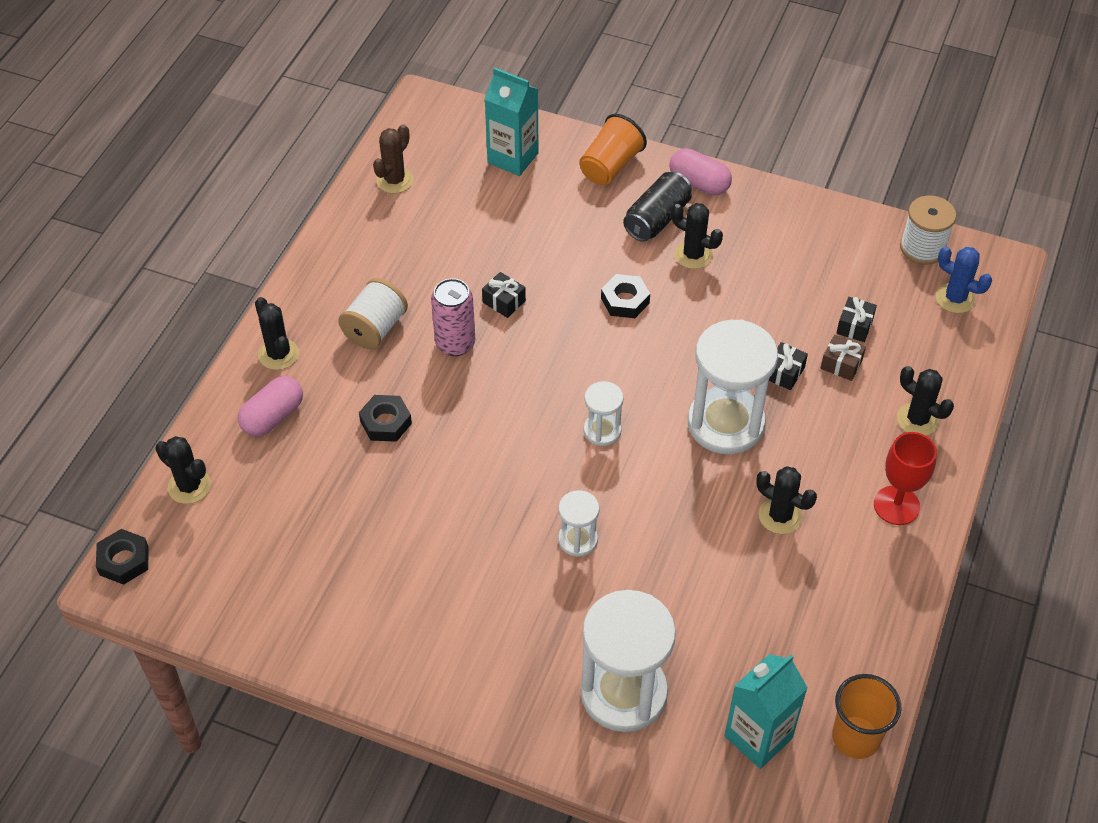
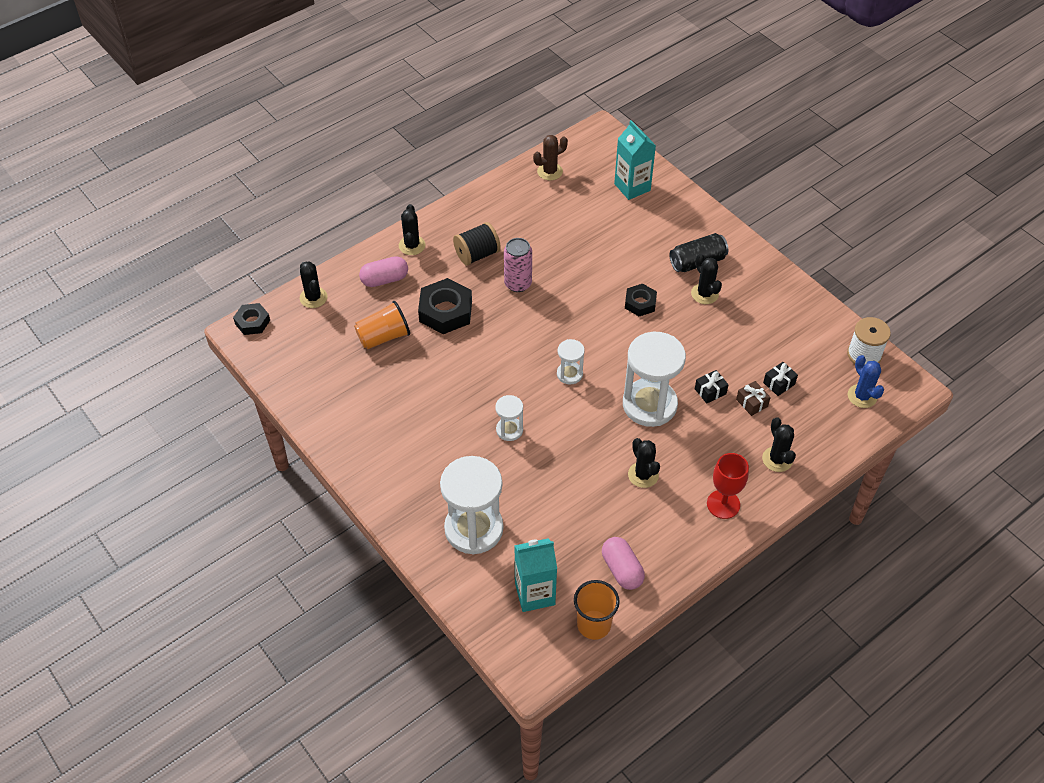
camera: 30 degrees right, 0 degrees up
(375, 328) = (477, 254): white spool -> black spool
(385, 422) = (445, 311): black nut -> black nut, size x1.67
(504, 301) = (564, 271): black gift -> none
(610, 166) = (691, 217): orange cup -> orange cup (383, 337)
(699, 183) = (741, 251): pink capsule -> pink capsule (622, 570)

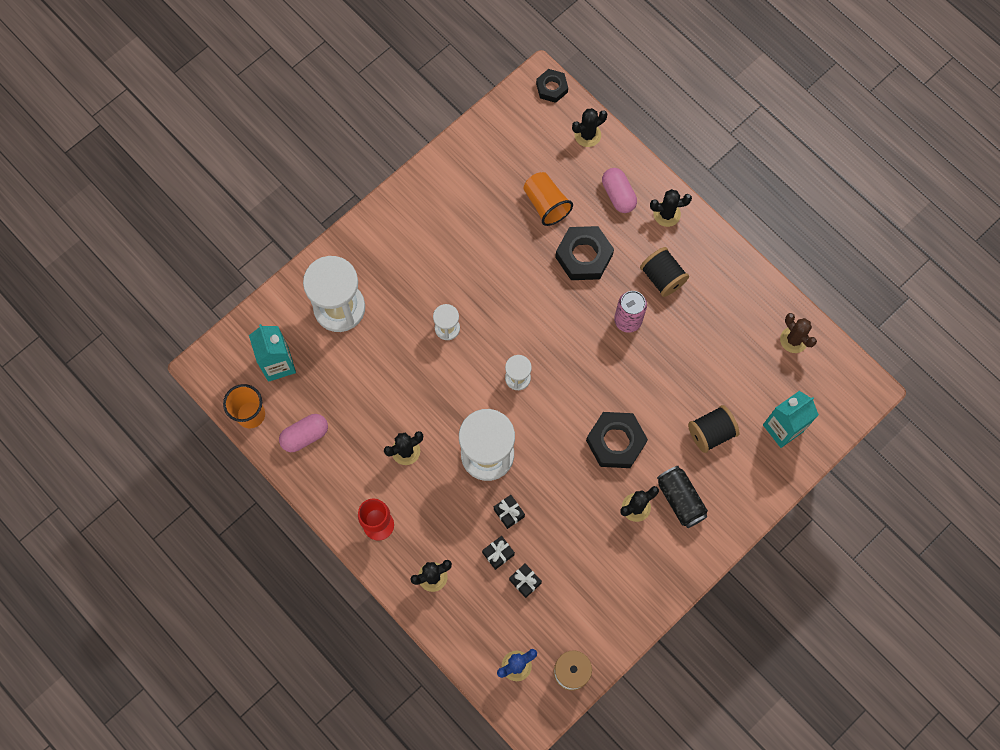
camera: 85 degrees right, 20 degrees up
(634, 235) = (711, 433): none -> black spool
(640, 303) = (616, 442): black nut -> black nut, size x1.67
(752, 403) = (498, 554): brown gift -> black gift

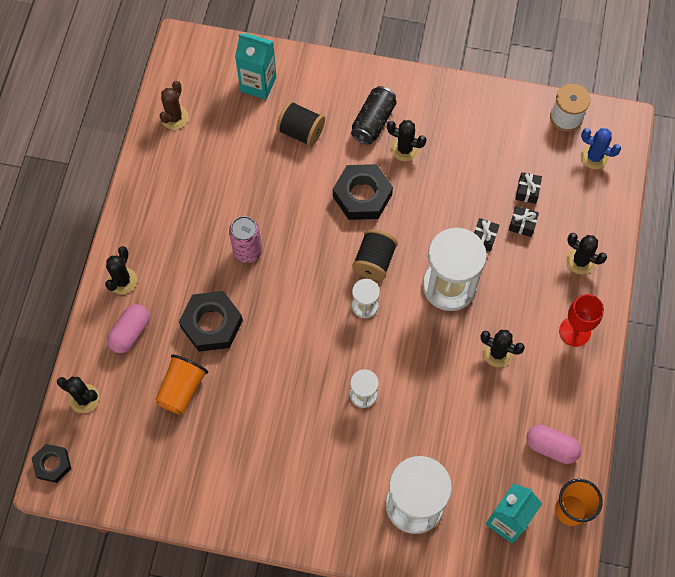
camera: 125 degrees left, 5 degrees down
(662, 277) = (187, 248): black spool -> black spool (374, 261)
(666, 214) = (122, 281): black cactus -> black cactus turned 60 degrees clockwise

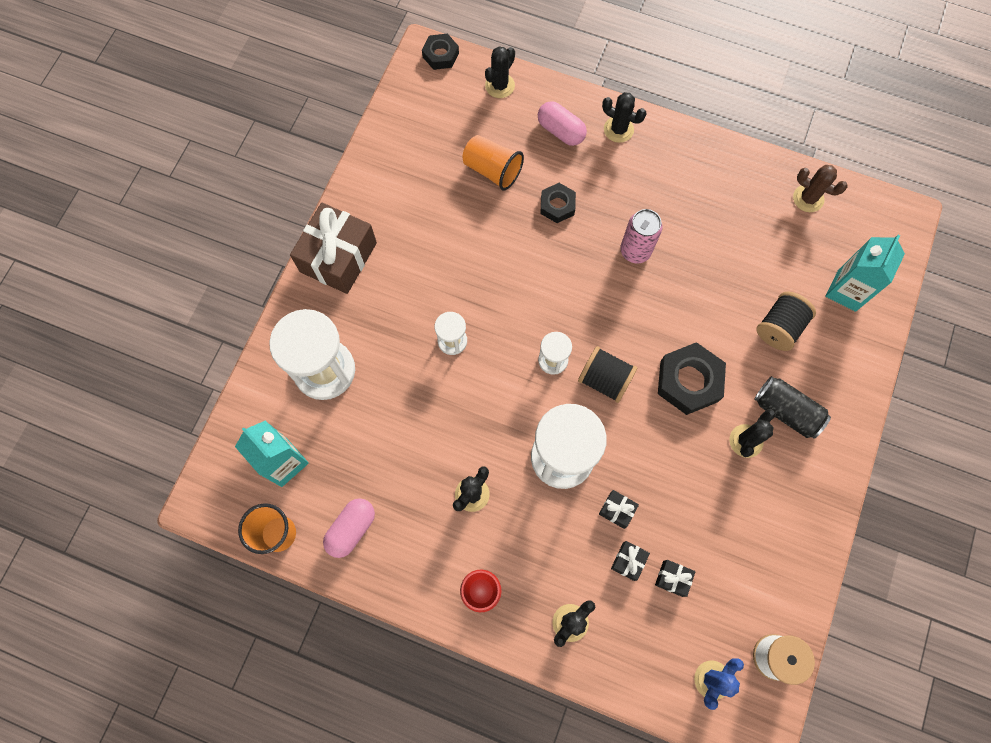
camera: 100 degrees right, 5 degrees up
(211, 324) = (557, 205): black nut -> black nut, size x0.60
(298, 518) = (338, 257): none -> brown gift

